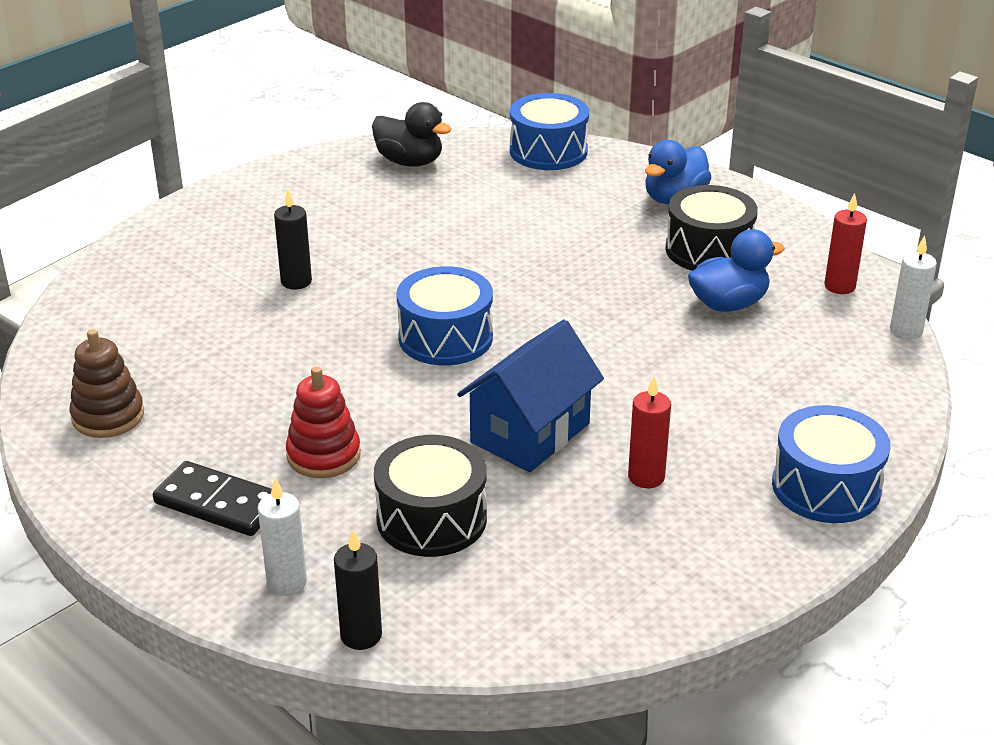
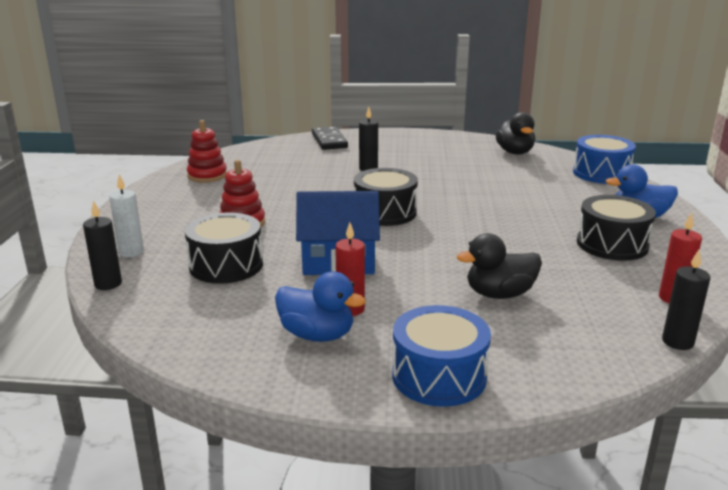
camera: 50 degrees right, 10 degrees down
(108, 416) = (207, 175): brown stacking toy -> red stacking toy
(218, 503) = (174, 217): black domino -> black domino (329, 141)
(445, 337) = (385, 212): blue drum -> black drum
(724, 371) = (499, 294): none -> black duck
(728, 304) = (570, 270): blue duck -> blue duck (317, 335)
(906, 331) = (677, 342): white candle -> black candle

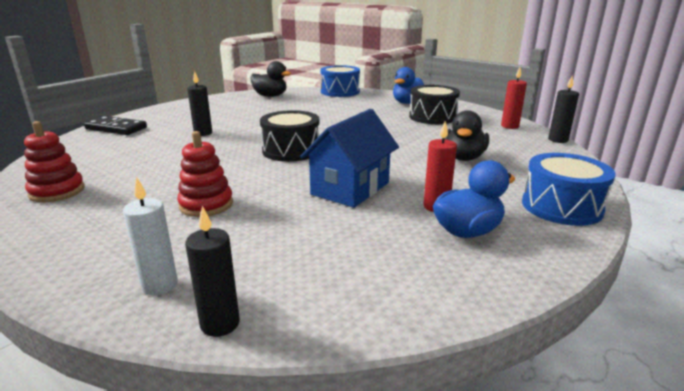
camera: 55 degrees left, 0 degrees up
(226, 265) = (284, 236): black drum -> none

